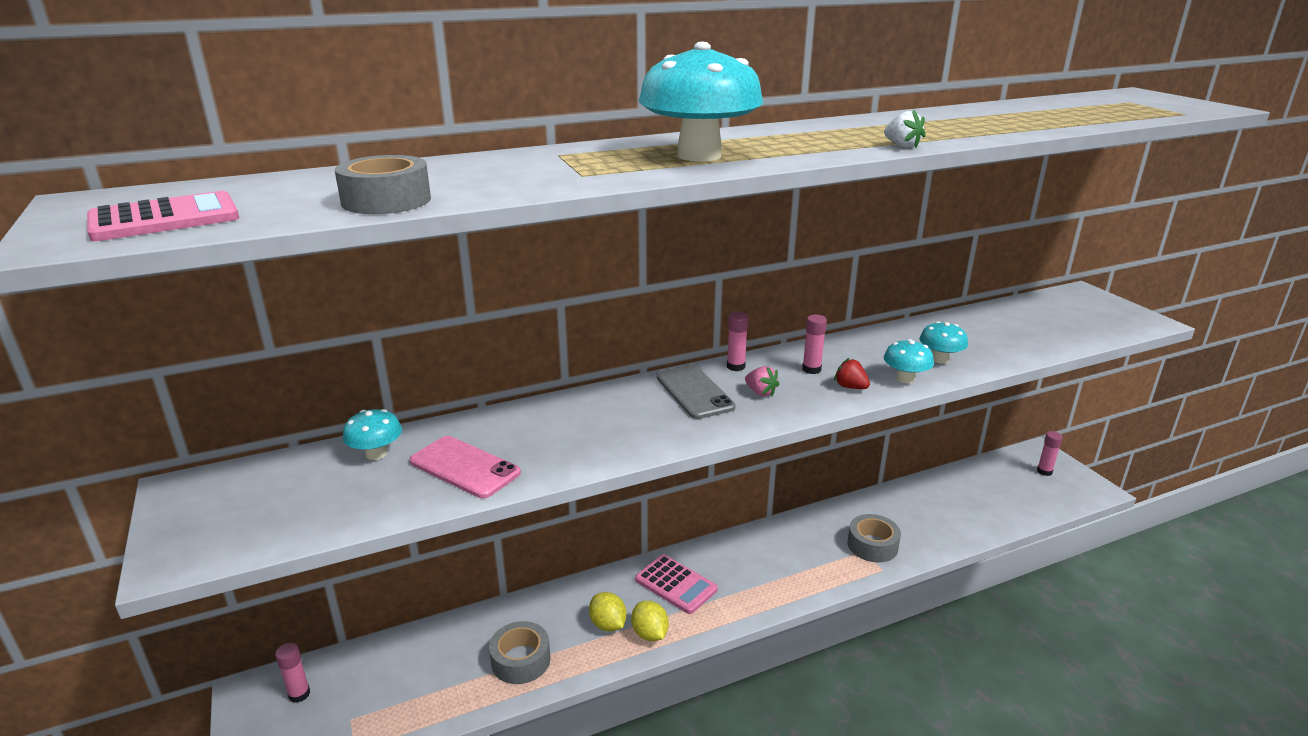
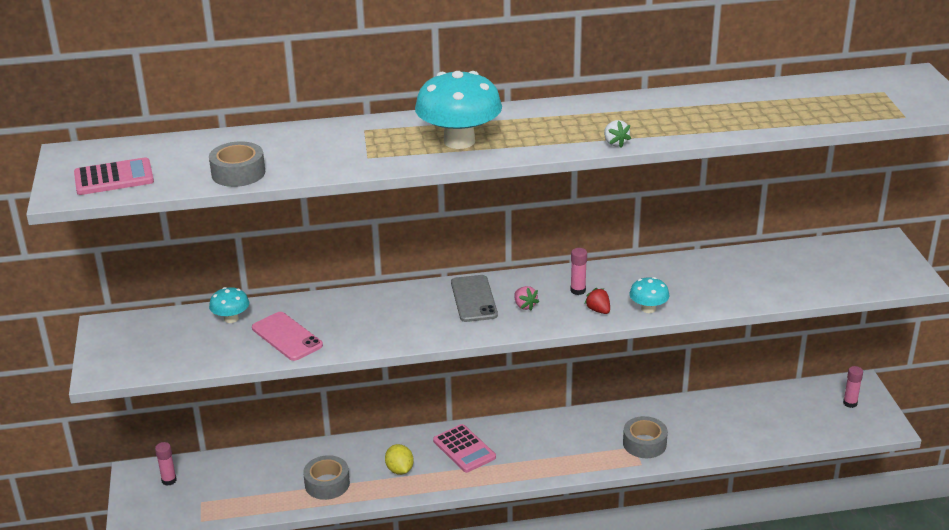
camera: 15 degrees right, 5 degrees up
(650, 634) = (429, 481): yellow lemon -> none
(735, 366) = (518, 280): pink glue stick -> none
(940, 359) = (691, 294): turquoise mushroom -> none

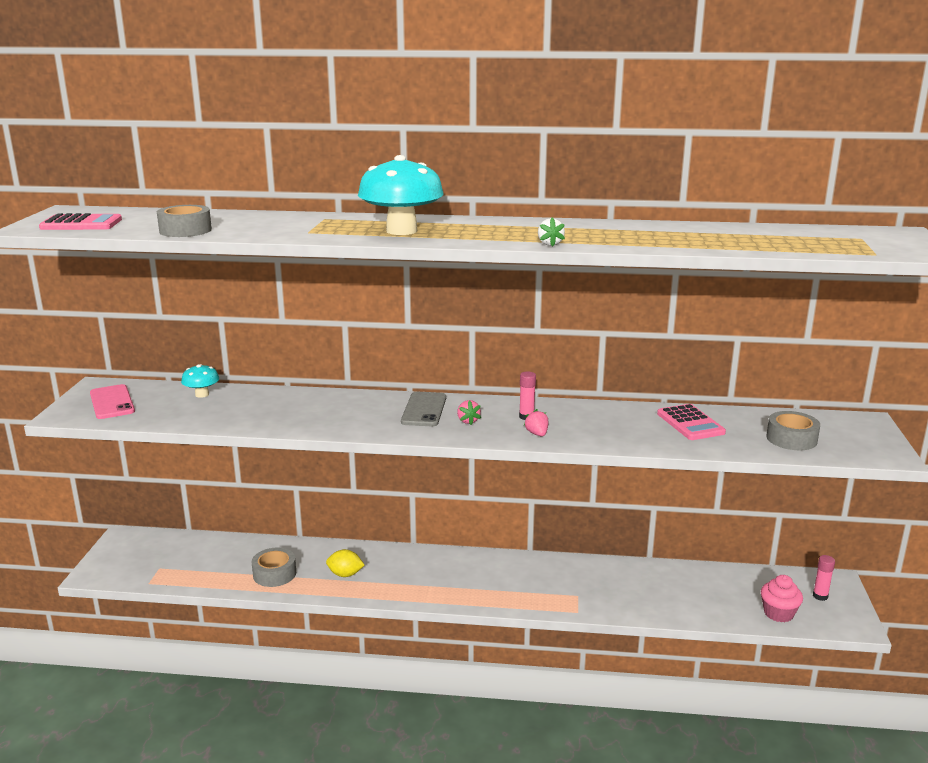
camera: 15 degrees right, 10 degrees down
(169, 480) = (145, 546): pink glue stick -> none
(287, 337) = (237, 413): pink phone -> pink phone (112, 402)
(399, 470) = (345, 574): yellow lemon -> yellow lemon turned 75 degrees counterclockwise
(464, 449) = (413, 568): pink calculator -> pink calculator (690, 423)
(598, 310) = (537, 434): red strawberry -> pink strawberry
(644, 443) = (589, 594): grey tape -> grey tape (791, 439)
(648, 309) = (587, 439): turquoise mushroom -> none
(819, 428) = (778, 613): none -> pink cupcake

